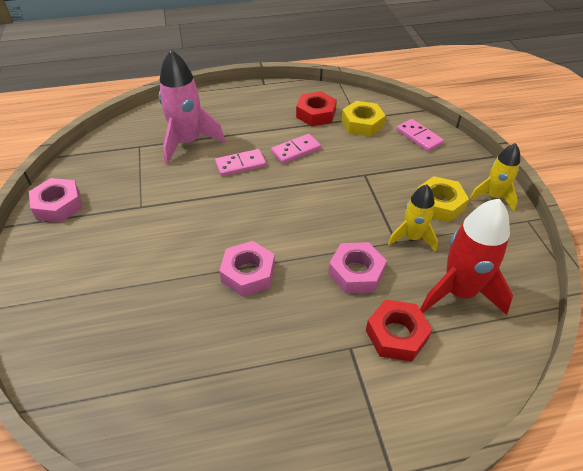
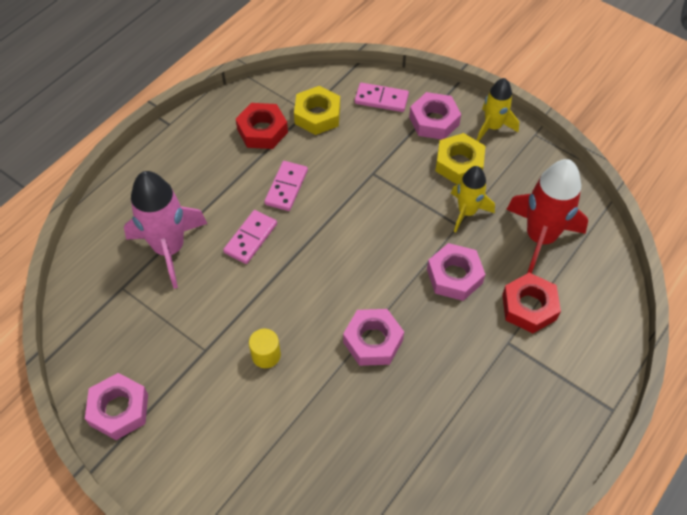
camera: 40 degrees left, 10 degrees up
(171, 233) = (266, 355): none -> yellow cylinder
(447, 168) = (434, 121): none -> pink nut

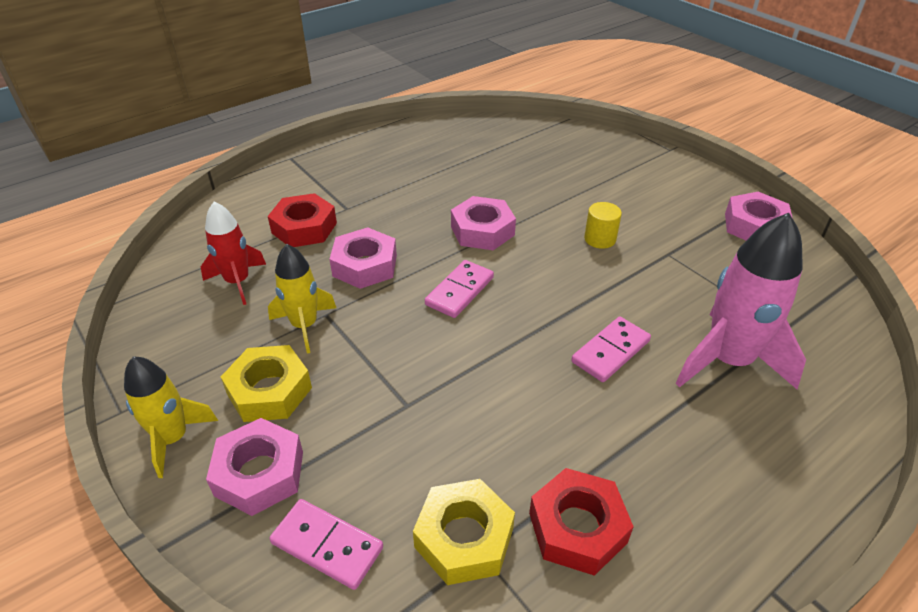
camera: 165 degrees left, 15 degrees down
(286, 187) = (549, 411): pink domino -> pink domino (460, 291)
(540, 237) = (237, 282): red rocket -> red rocket, size x0.61

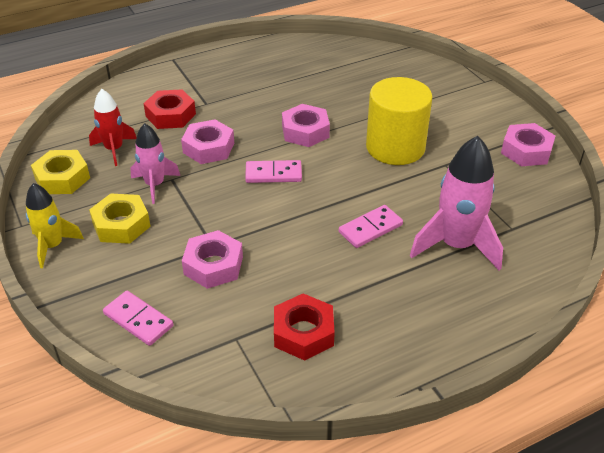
camera: 10 degrees right, 0 degrees up
(259, 473) = (104, 274): pink nut -> pink nut (213, 265)
(305, 325) = (155, 185): yellow rocket -> pink rocket
(460, 291) = (273, 174): pink domino -> pink domino turned 45 degrees clockwise
(464, 538) = (227, 328): yellow nut -> yellow nut (62, 178)
(600, 239) = (395, 147): yellow cylinder -> yellow cylinder, size x2.35

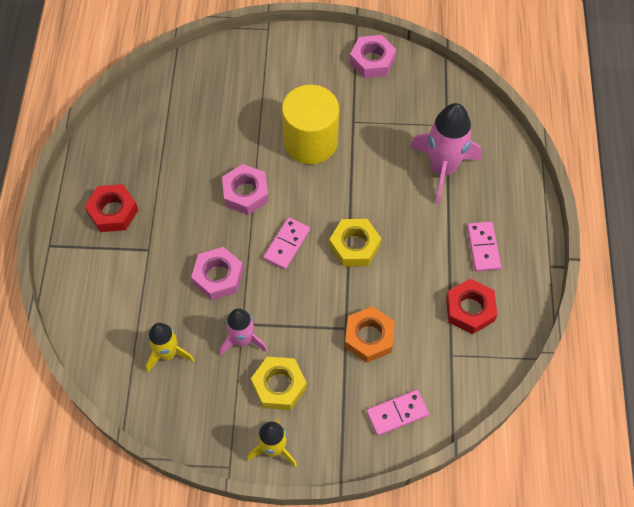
camera: 60 degrees left, 20 degrees up
(62, 178) = (183, 412): yellow nut -> yellow nut (354, 246)
(114, 149) = (168, 354): red rocket -> yellow rocket
(170, 115) = (146, 286): red nut -> red nut (113, 212)
(213, 265) = (369, 337): pink nut -> orange nut
(370, 228) = (393, 212): pink domino -> pink domino (483, 247)

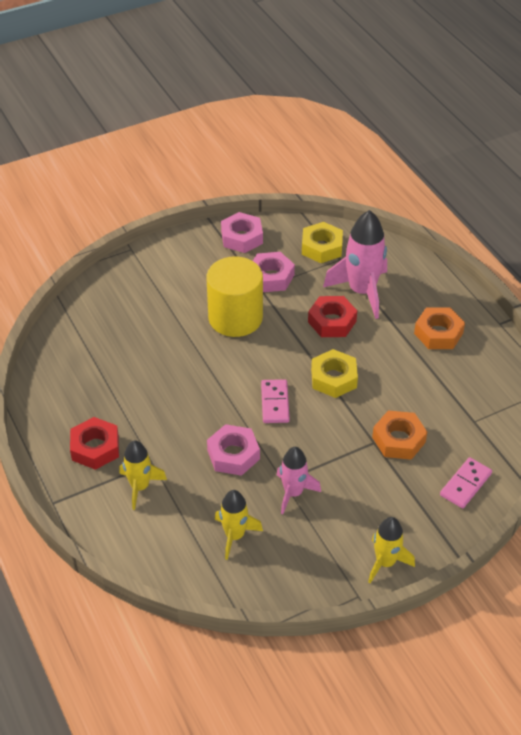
camera: 30 degrees left, 15 degrees down
(124, 267) = (140, 487): none -> yellow rocket
(245, 193) = (208, 380): pink nut -> pink nut (271, 277)
(279, 386) = (352, 512): yellow nut -> yellow nut (321, 247)
(470, 309) = (463, 382): red nut -> red nut (332, 321)
(483, 247) = (438, 333): pink domino -> orange nut

